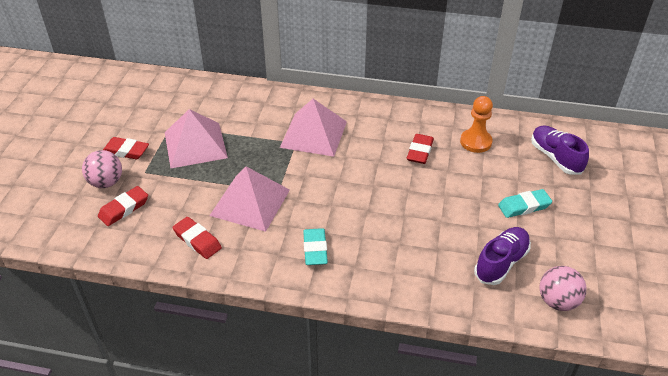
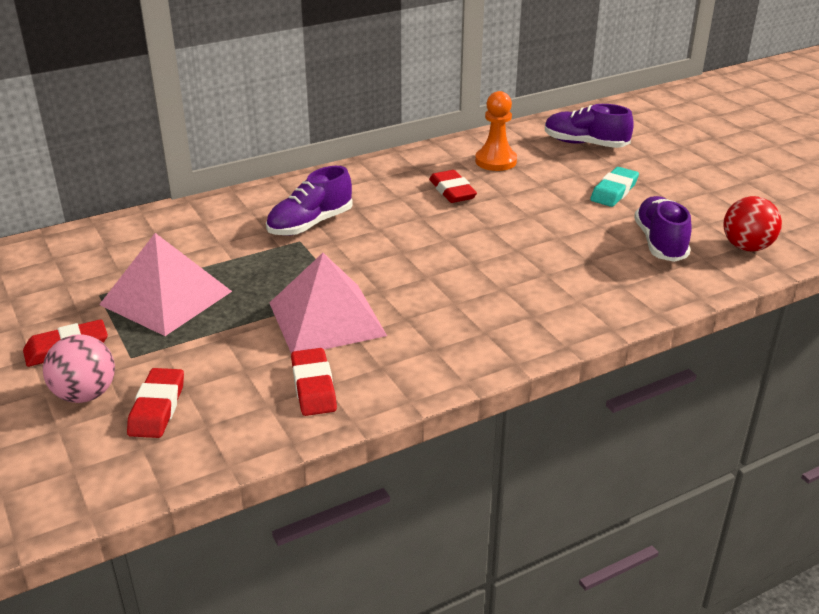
camera: 40 degrees left, 10 degrees down
(197, 240) = (313, 387): red eraser -> red eraser turned 75 degrees clockwise
(313, 134) = (310, 224): pink pyramid -> purple shoe
(315, 249) = (468, 323): turquoise eraser -> none
(557, 301) = (746, 247): pink ball -> red ball

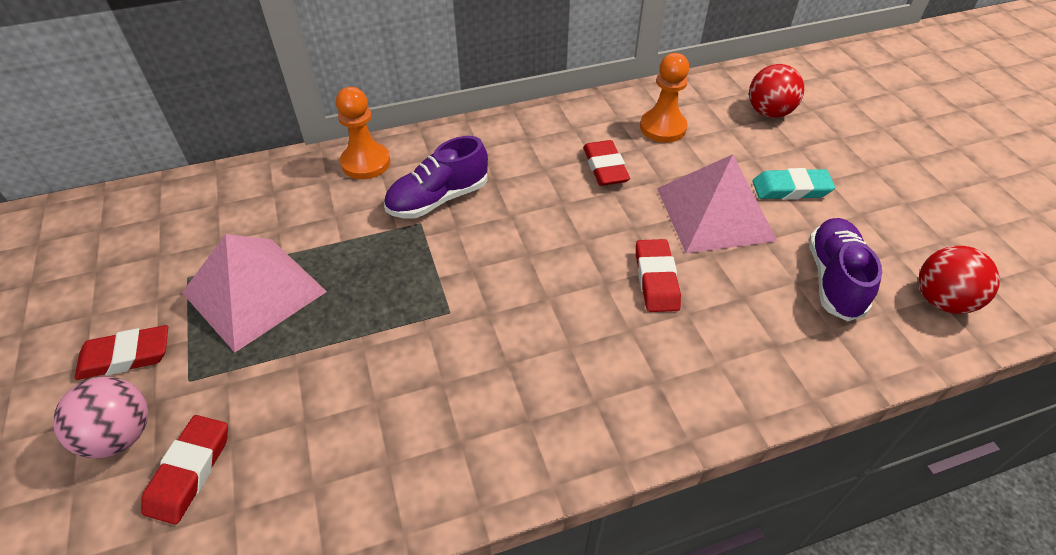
camera: 10 degrees right, 15 degrees up
(234, 206) = (366, 163): none -> orange pawn
(313, 387) = (373, 465): red eraser -> red eraser (656, 279)
(326, 319) = (418, 351): pink pyramid -> pink pyramid (715, 213)
(585, 144) = (769, 112): purple shoe -> red ball
(614, 191) = (791, 189): turquoise eraser -> turquoise eraser turned 45 degrees clockwise

